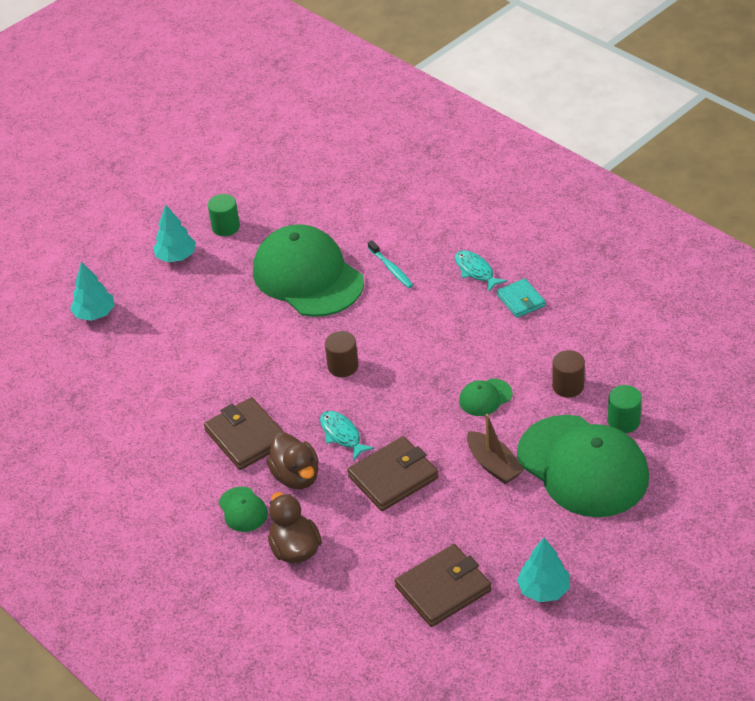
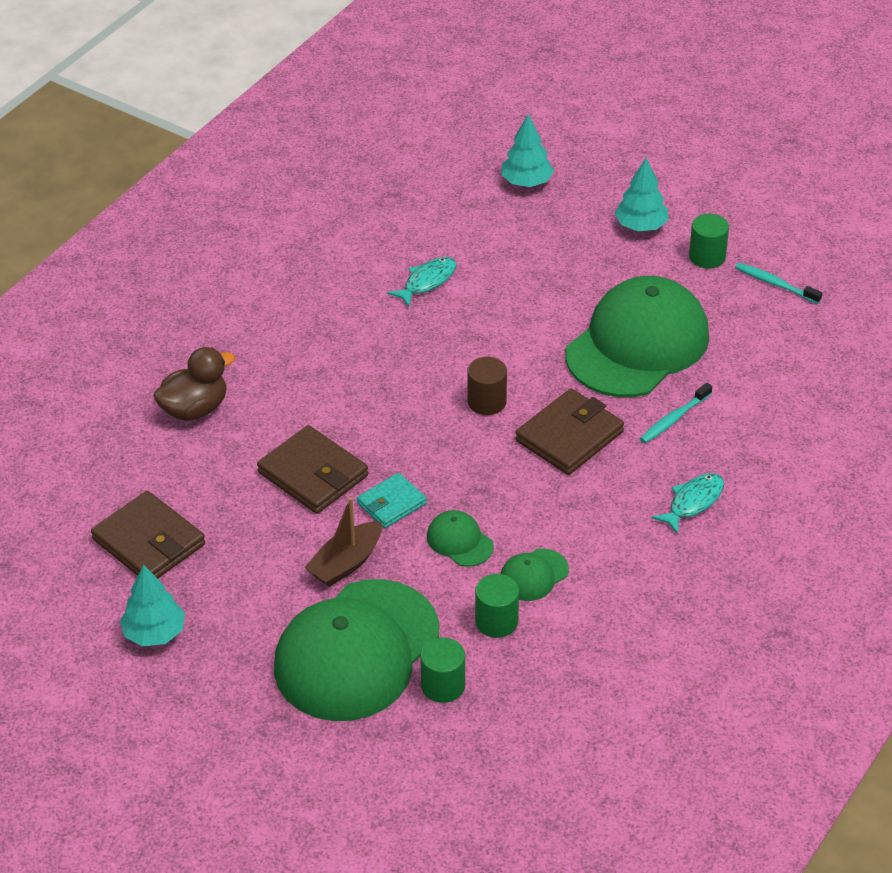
camera: 75 degrees right, 0 degrees up
(243, 509) = (247, 357): green cap -> green cap (533, 575)
(246, 437) = (356, 340): brown wallet -> brown wallet (569, 436)
(269, 197) = (775, 284): none -> turquoise toothbrush
(296, 476) = (302, 391): brown duck -> none
(342, 435) = (373, 419): turquoise fish -> turquoise fish (427, 282)
(521, 300) = (648, 555): turquoise wallet -> turquoise wallet (391, 503)
(568, 386) = (496, 621): brown cylinder -> green cylinder

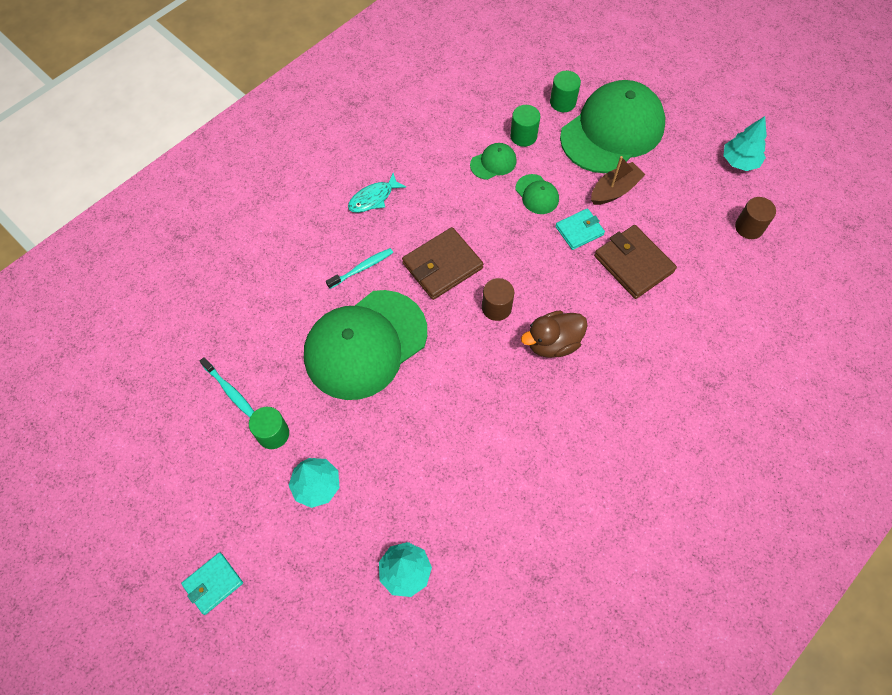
camera: 170 degrees left, 20 degrees up
(149, 542) = (749, 227): brown wallet -> brown cylinder
(195, 409) = (723, 339): brown duck -> brown duck (552, 343)
(427, 282) = (523, 448): turquoise fish -> none
(709, 152) = (213, 584): none -> turquoise wallet

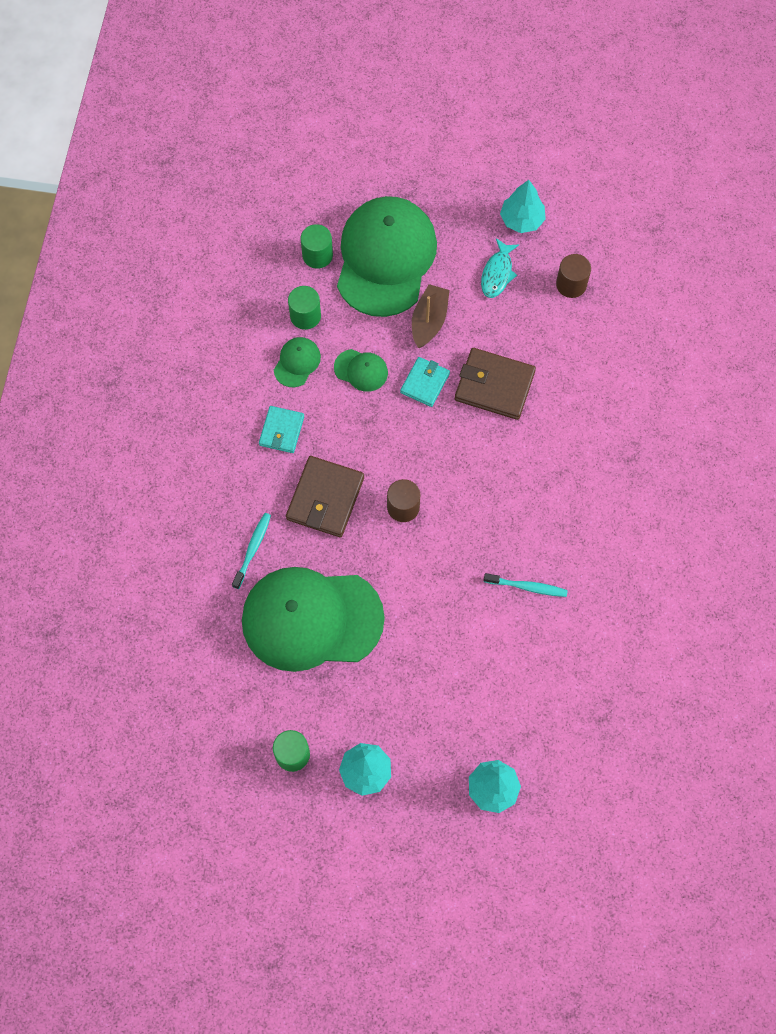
camera: 35 degrees left, 5 degrees up
(213, 584) = (343, 911): turquoise wallet -> turquoise wallet (282, 431)
(229, 390) = (222, 743): turquoise toothbrush -> turquoise toothbrush (527, 587)
(365, 344) = (312, 619): green cap -> green cap turned 75 degrees clockwise
(373, 198) = (209, 472): turquoise fish -> turquoise fish (497, 273)
(552, 343) = (475, 508): brown duck -> none

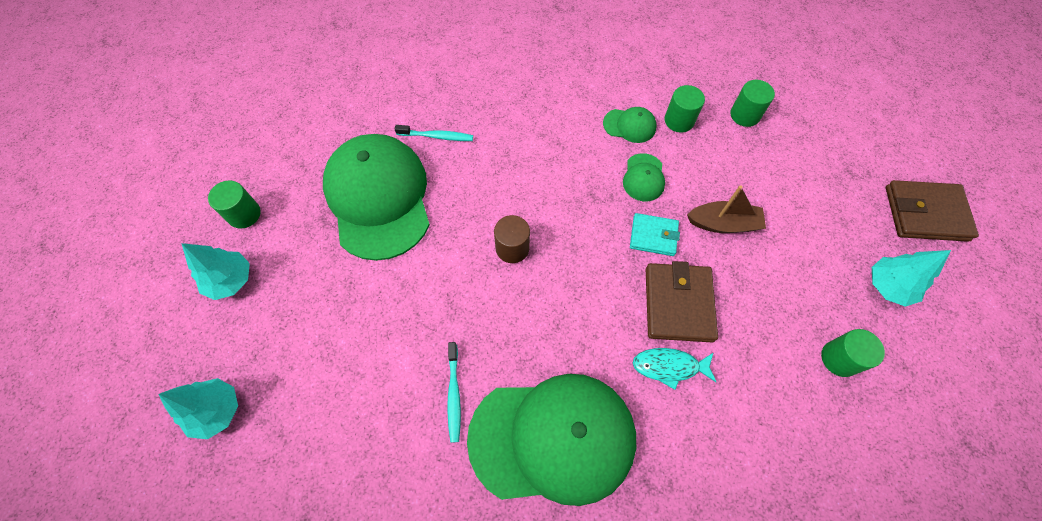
camera: 75 degrees right, 5 degrees down
(282, 431) = (558, 130): turquoise wallet -> none
(325, 498) = (501, 180): brown wallet -> brown wallet (925, 213)
(385, 258) = (771, 170): green cap -> green cap (552, 438)
(497, 273) = (810, 276): turquoise fish -> turquoise fish (669, 366)
(571, 284) = (839, 358): brown cylinder -> green cylinder

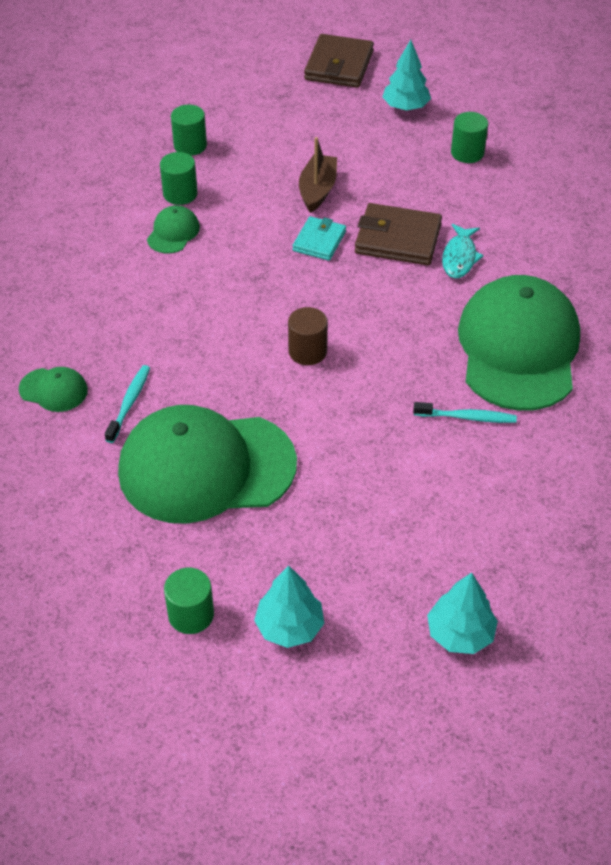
camera: 80 degrees left, 15 degrees down
(643, 177) = (246, 235): green cap -> green cap (53, 390)

